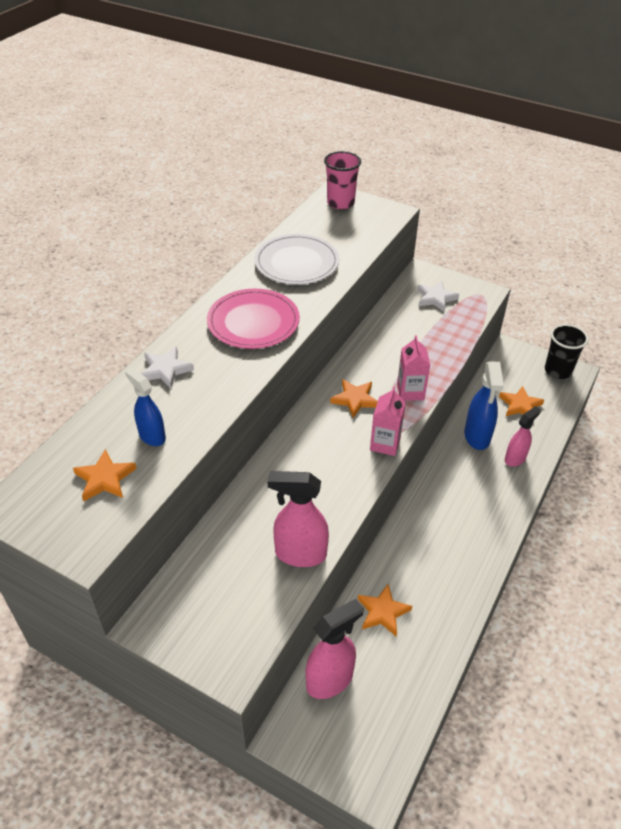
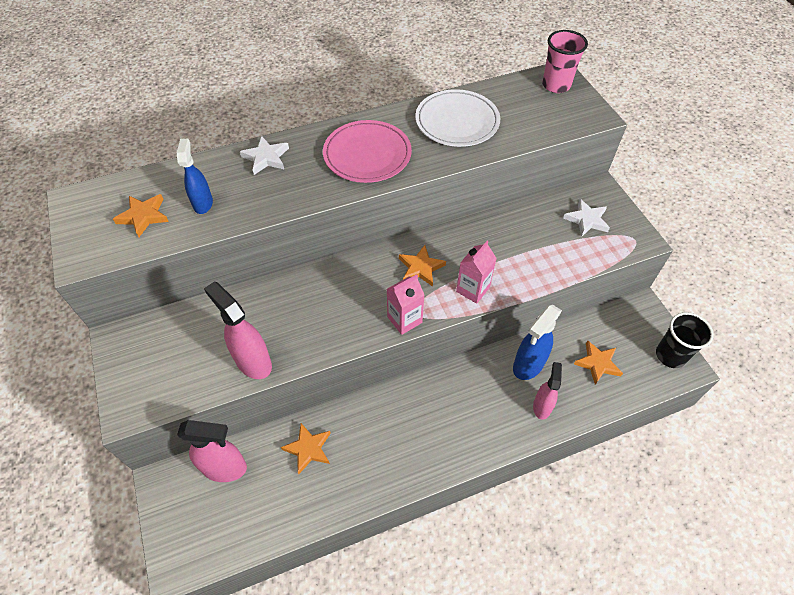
camera: 40 degrees right, 10 degrees up
(515, 458) = (542, 406): pink spray bottle -> pink spray bottle turned 75 degrees counterclockwise

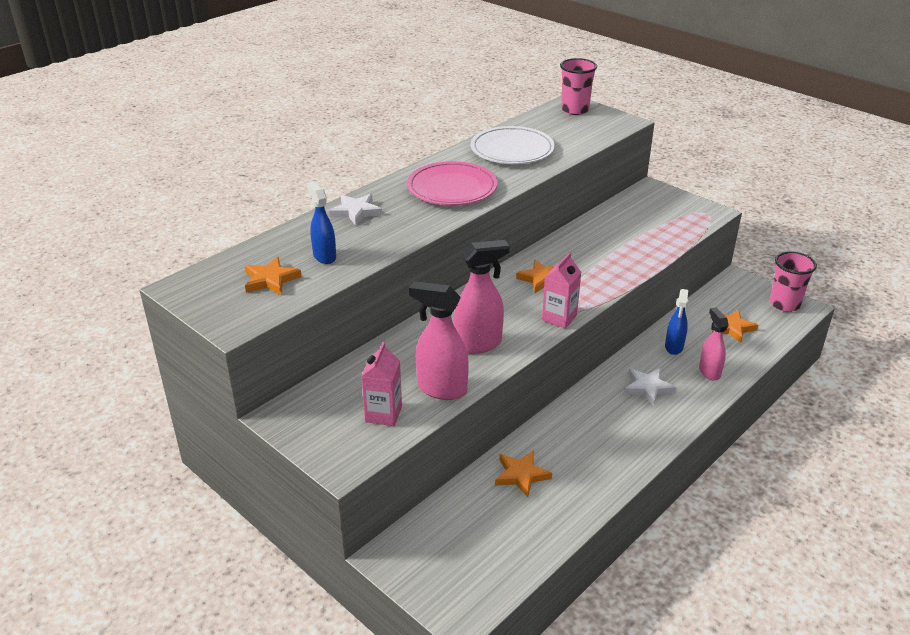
camera: 25 degrees left, 20 degrees down
(225, 468) = (448, 520): pink spray bottle -> pink spray bottle (479, 344)
(473, 289) = (601, 281): pink carton -> pink carton (383, 414)
(528, 365) = (674, 347): blue spray bottle -> blue spray bottle, size x0.66
(587, 220) = (657, 210): white star -> white star (648, 388)
(670, 355) = (784, 304): black cup -> pink cup

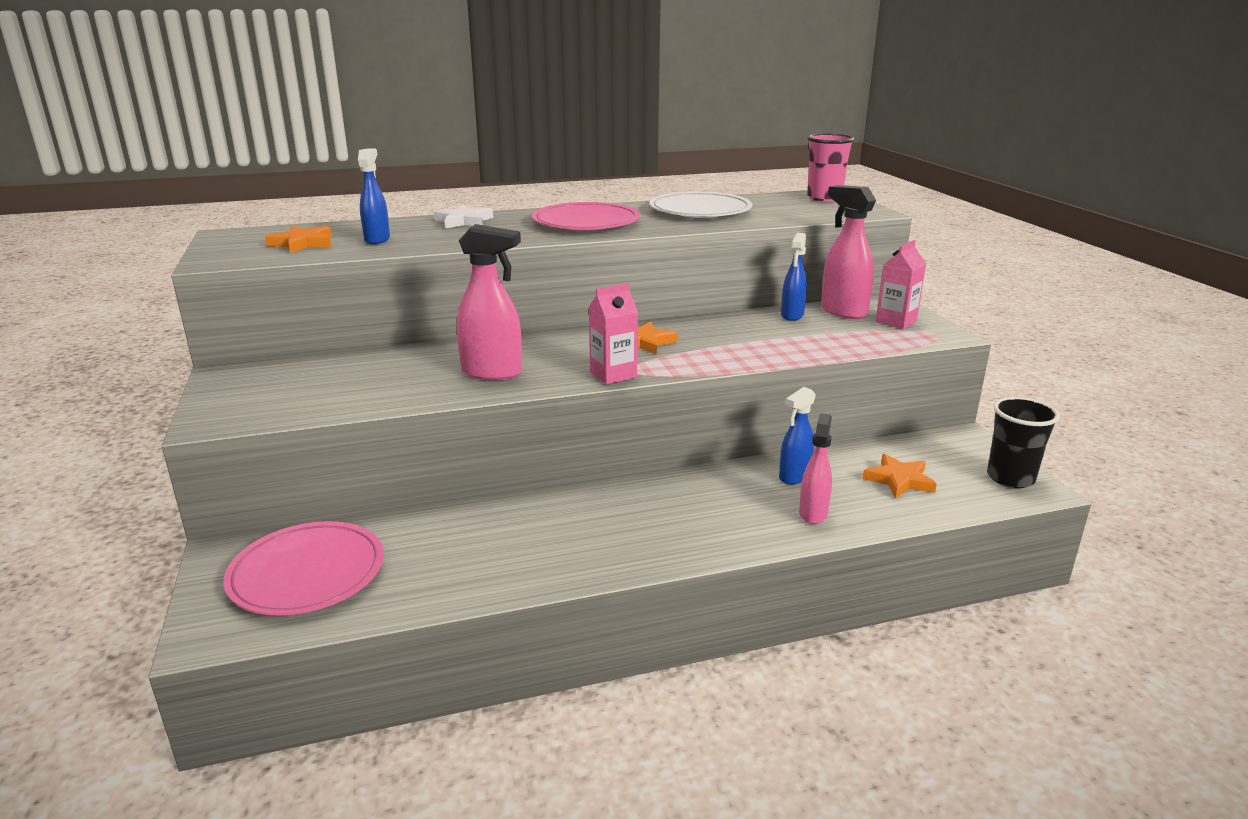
camera: 30 degrees right, 10 degrees down
(383, 414) = (312, 397): pink carton -> pink carton (896, 321)
(441, 389) = (397, 395): pink spray bottle -> pink spray bottle (843, 312)
(466, 545) = (307, 573): none -> pink plate
(521, 475) = (452, 533): orange star -> none
(606, 221) = (792, 315): none -> blue spray bottle
(648, 388) = (710, 504): white star -> none
(784, 304) = (1010, 478): pink cup -> black cup

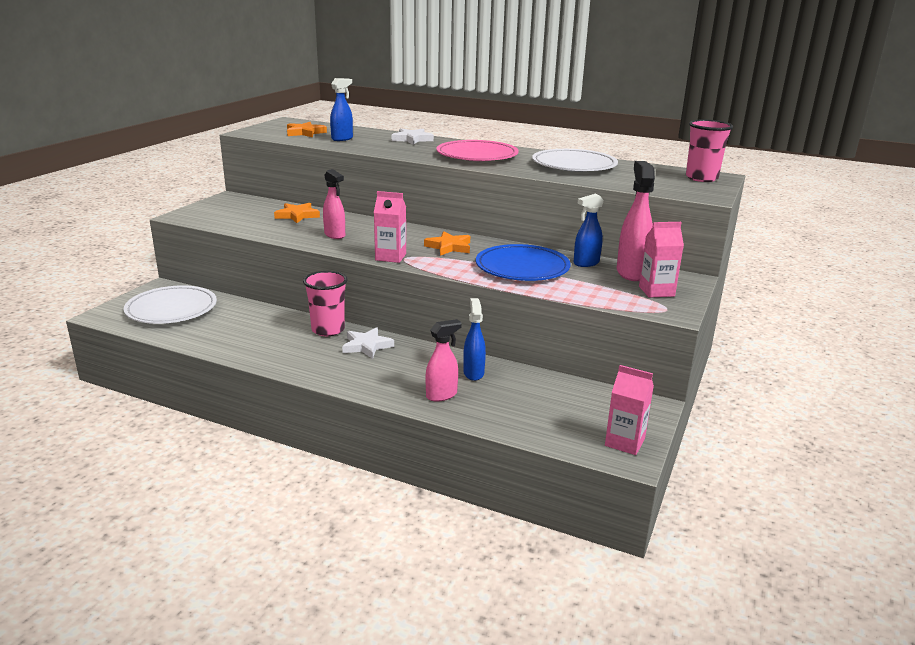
camera: 40 degrees right, 0 degrees up
(307, 573) = (171, 309): pink plate -> white plate
(492, 373) = (335, 235): pink spray bottle -> pink spray bottle, size x0.66
(569, 502) = (328, 330): none -> pink cup
(646, 499) = (366, 346): none -> white star
(755, 339) = (522, 267): none -> blue plate
(794, 477) = (473, 373): blue spray bottle -> blue spray bottle turned 90 degrees clockwise
(899, 480) = (538, 405): orange star -> orange star (297, 215)
(1010, 478) = (624, 442): black cup -> pink carton

